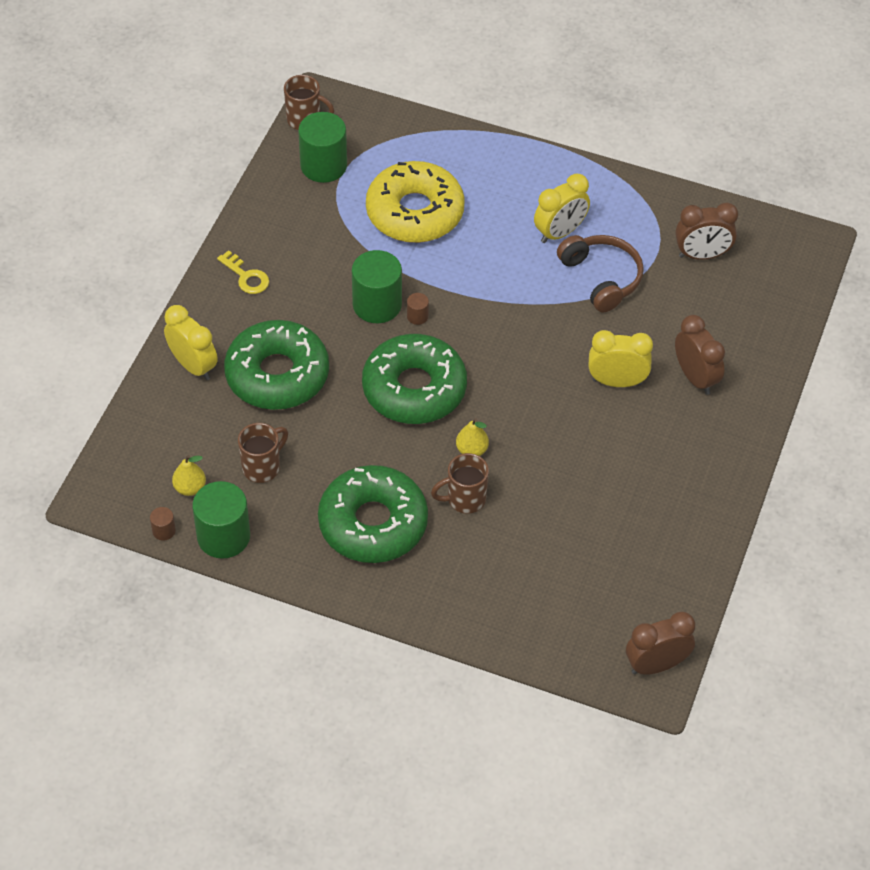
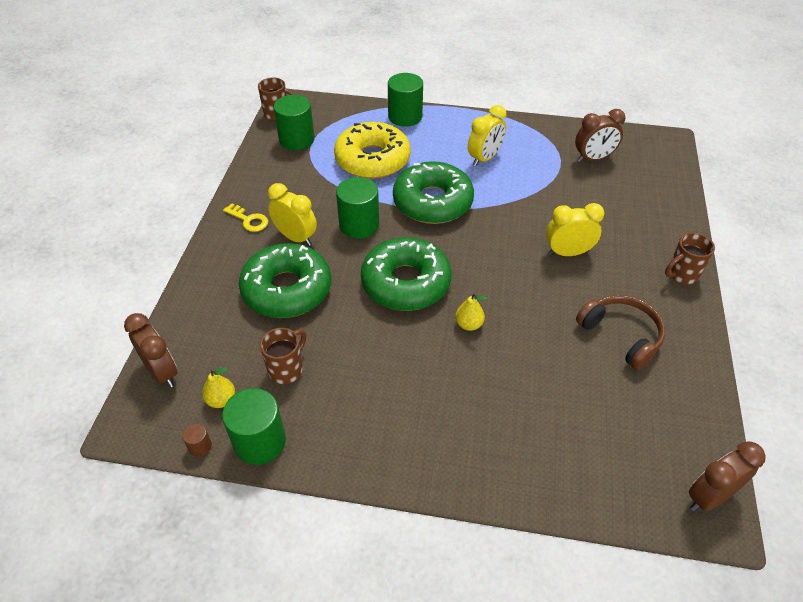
camera: 10 degrees left, 5 degrees down
(193, 366) = (213, 293): yellow clock -> yellow clock (295, 237)
(373, 523) = (399, 404): green donut -> green donut (432, 202)
(417, 316) = (393, 229): brown cylinder -> none
(464, 499) = (476, 368): brown mug -> brown mug (681, 275)
(474, 149) = (405, 116): none -> green cylinder
(602, 278) = (526, 183): brown headphones -> brown headphones (621, 335)
(695, 378) = (627, 240): brown clock -> brown clock (162, 372)

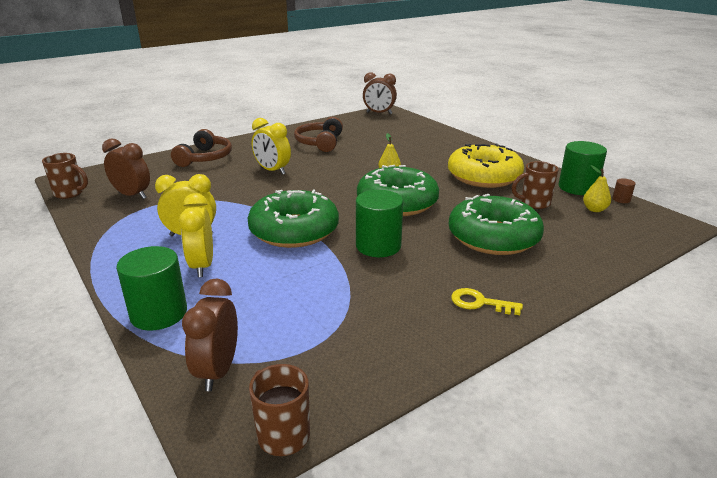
camera: 135 degrees left, 20 degrees down
(162, 372) = (639, 238): brown clock -> brown clock (218, 371)
(249, 220) = (480, 303): yellow key -> yellow key turned 60 degrees counterclockwise
(295, 237) = (446, 265): yellow clock -> yellow clock (202, 266)
(297, 140) = (315, 367): green cylinder -> none
(372, 160) = (277, 289): yellow donut -> yellow donut (484, 176)
(652, 228) = (205, 158): none -> brown headphones
(681, 275) = (242, 143): brown mug -> brown mug (70, 193)

